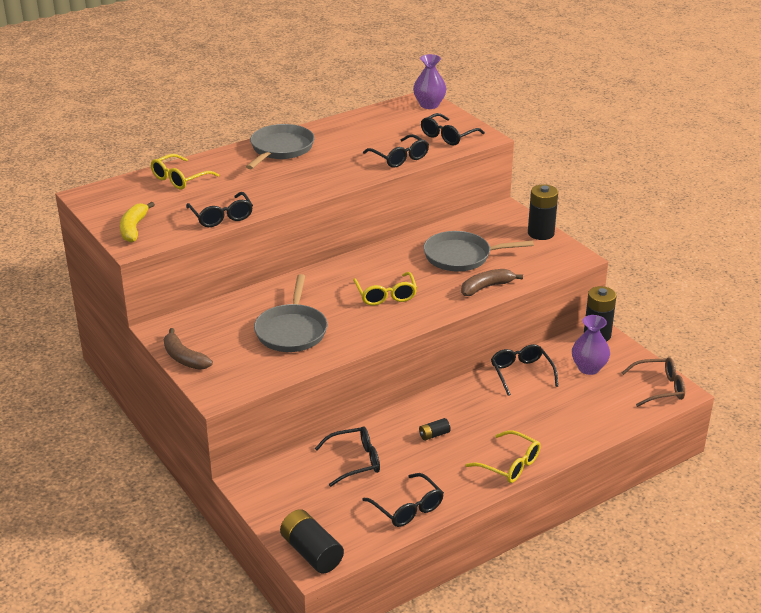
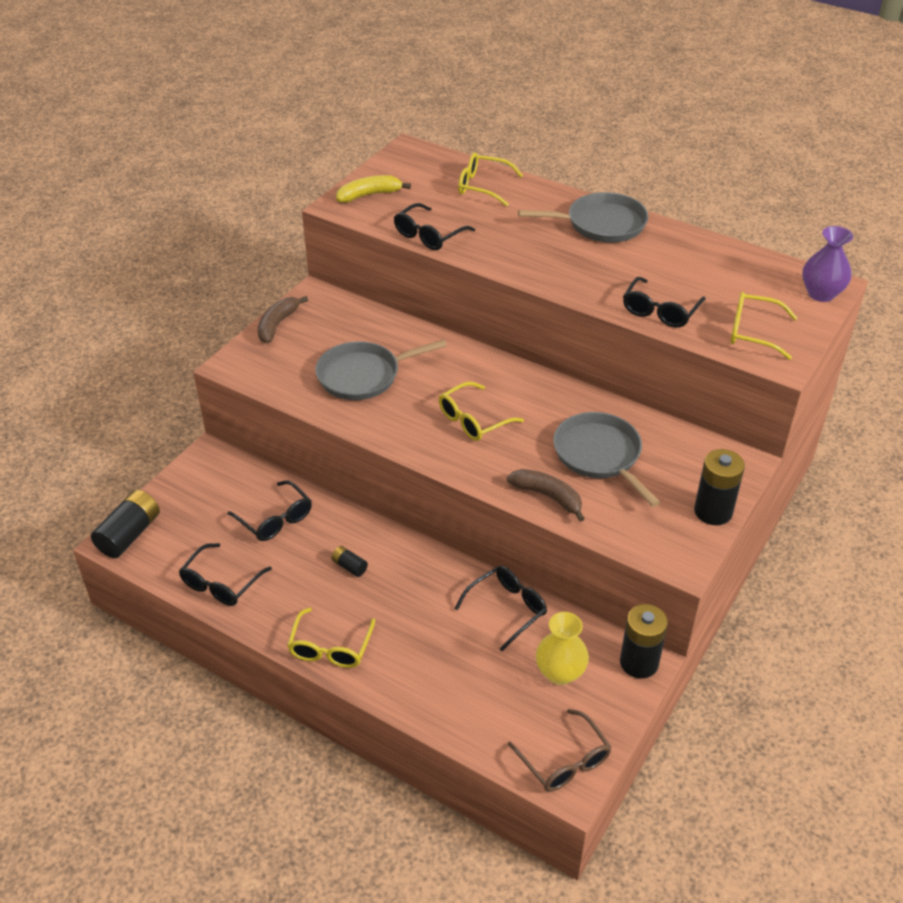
camera: 65 degrees right, 10 degrees up
(448, 136) = (752, 332): black glasses -> yellow glasses
(588, 368) = (560, 673): purple vase -> yellow vase

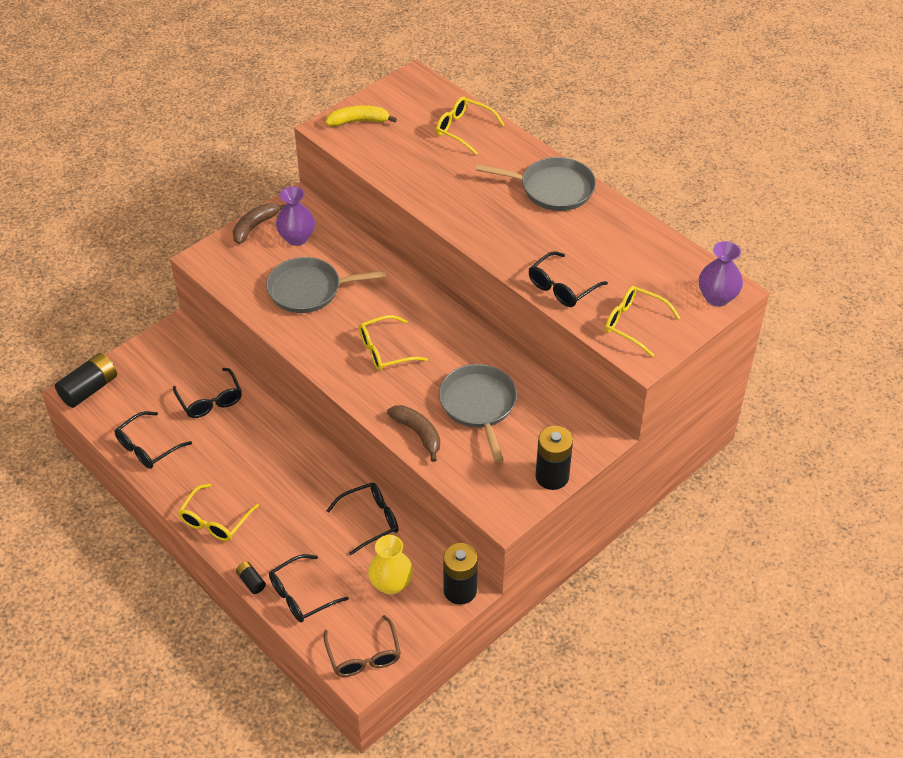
camera: 15 degrees right, 5 degrees up
(328, 328) = (297, 238): none -> purple vase
(349, 566) = (255, 455): black battery -> black battery (251, 581)
(428, 235) = (393, 173): black glasses -> black glasses (301, 596)

